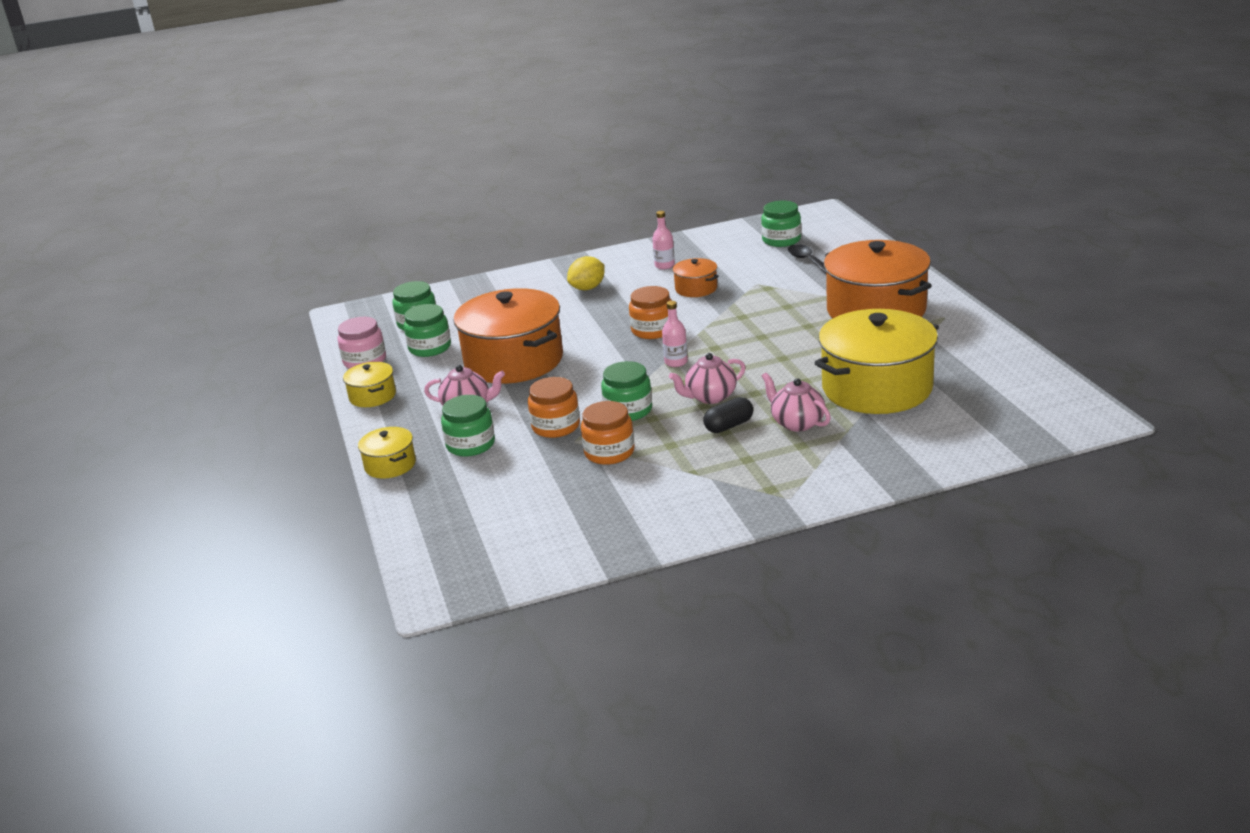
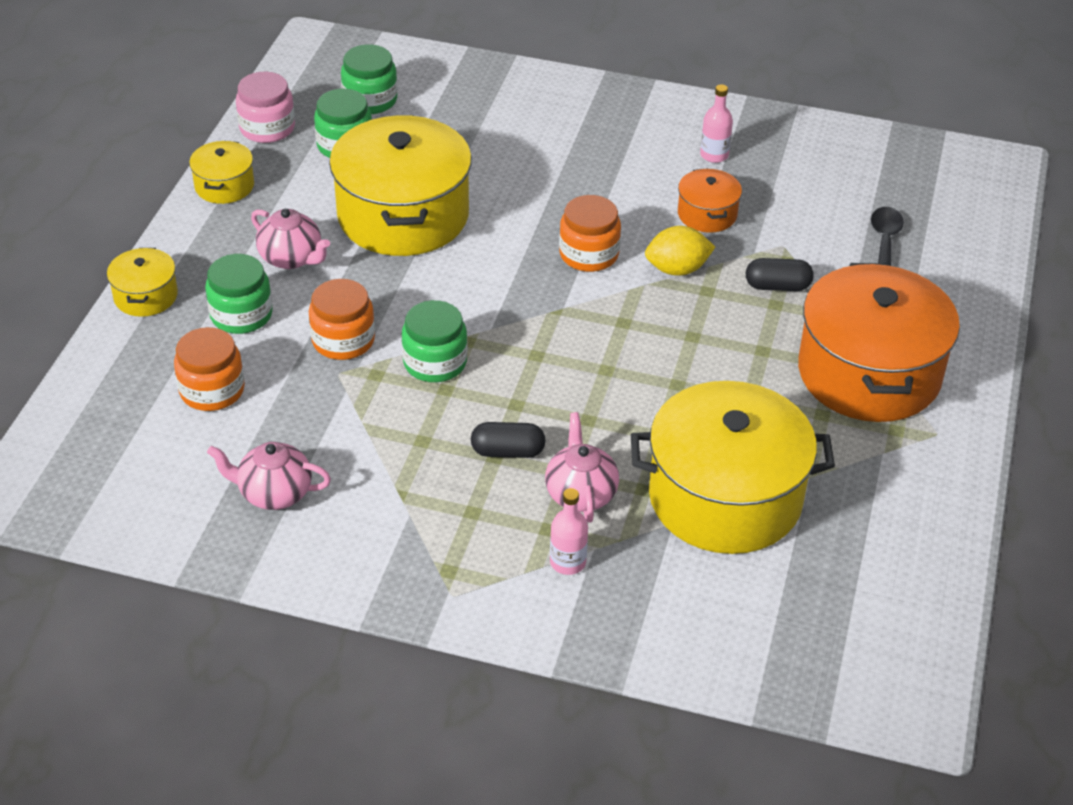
camera: 30 degrees right, 15 degrees up
(513, 361) = (403, 215): orange pot -> yellow pot
(587, 288) = (593, 144): yellow lemon -> yellow lemon (677, 269)
(609, 452) = (353, 412): orange jar -> orange jar (212, 390)
(676, 362) = (559, 320): pink bottle -> pink bottle (568, 562)
(710, 397) = (536, 396): pink teapot -> pink teapot (274, 493)
(777, 299) = (777, 286): none -> black capsule
(781, 240) = (895, 188): green jar -> none

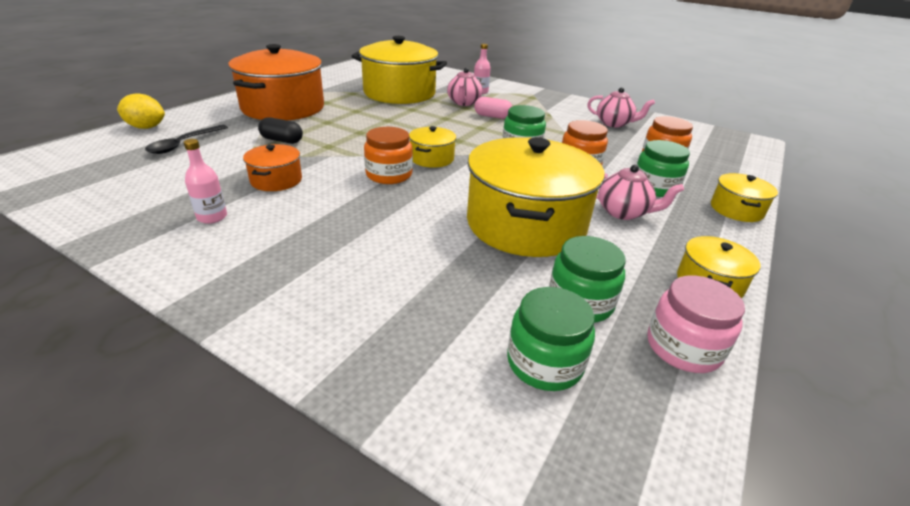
camera: 165 degrees left, 10 degrees down
(292, 258) = (623, 212): pink teapot -> pink teapot turned 150 degrees clockwise
(508, 451) = (492, 116): black capsule -> pink capsule
(553, 300) = (432, 158): none -> yellow pot
(677, 269) = (335, 157): yellow lemon -> yellow lemon (146, 127)

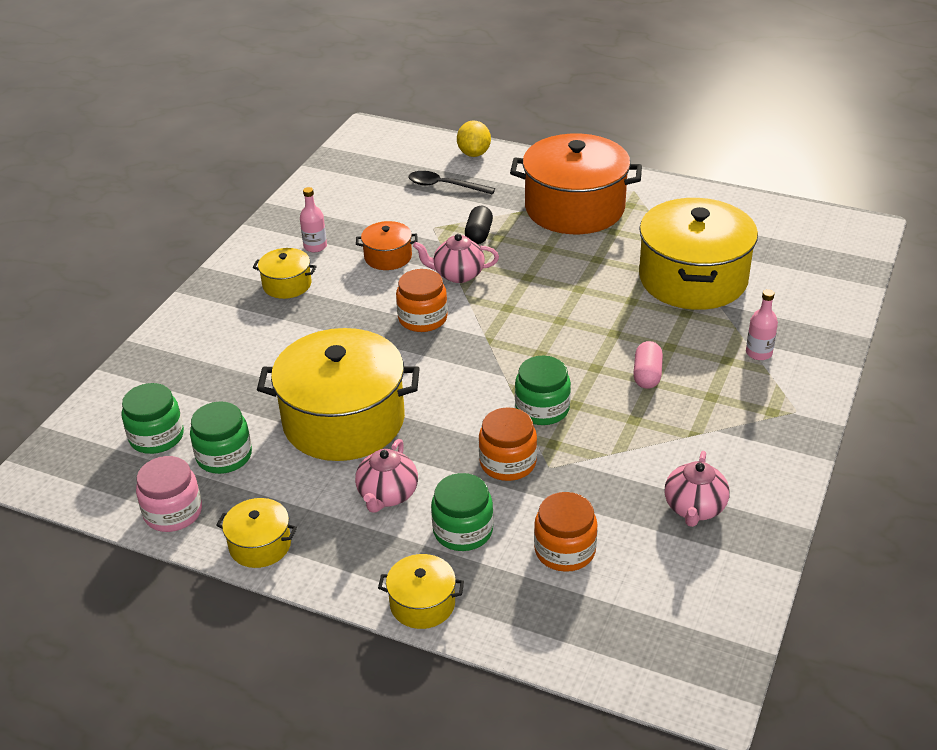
camera: 85 degrees right, 5 degrees up
(432, 158) = (475, 340): yellow pot -> yellow pot (287, 284)
(464, 103) = (691, 342): pink teapot -> pink teapot (457, 274)

